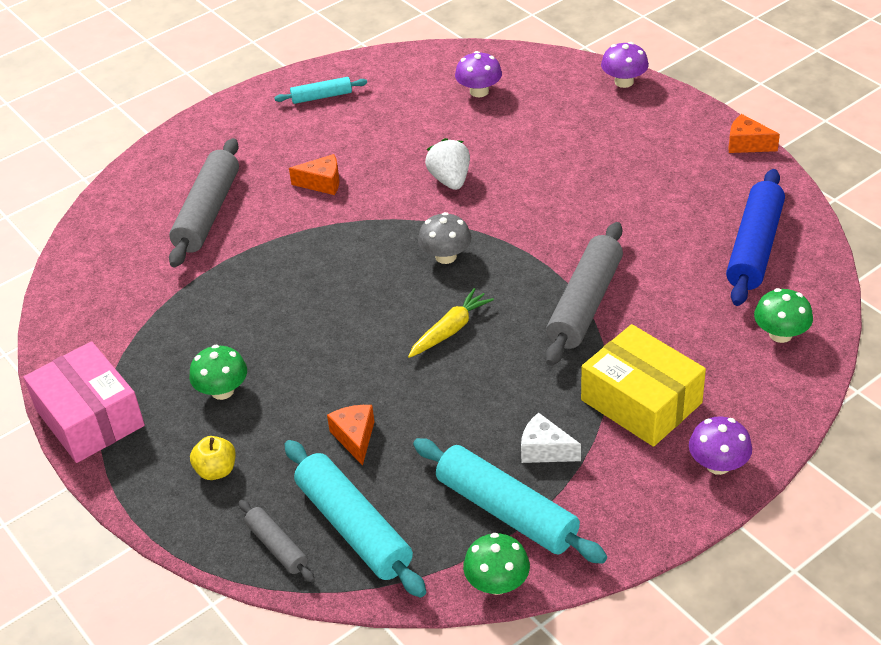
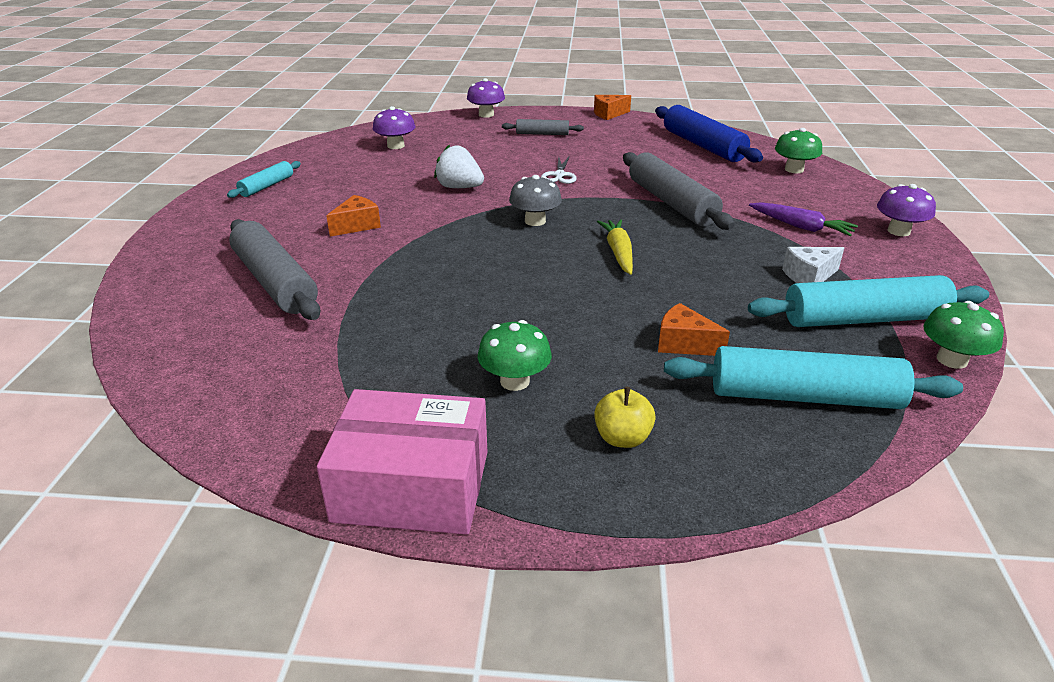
camera: 50 degrees left, 10 degrees down
(277, 546) = (783, 453): grey rolling pin -> grey rolling pin (542, 134)
(551, 211) = (559, 175): none -> white scissors
(641, 401) = (801, 227): yellow box -> purple carrot

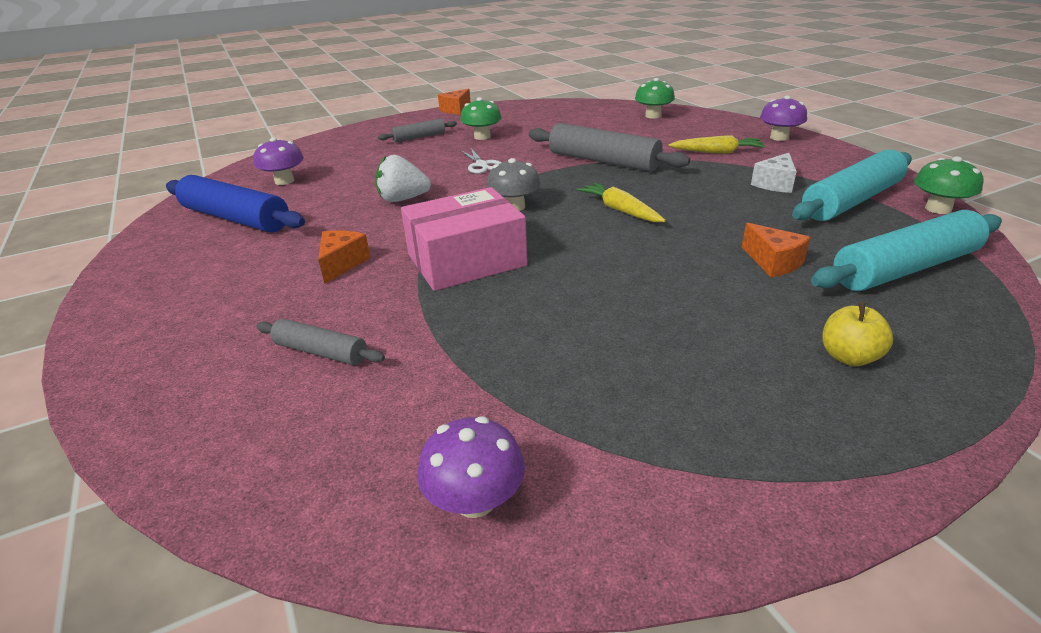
camera: 30 degrees left, 0 degrees up
(267, 186) = (177, 258): turquoise rolling pin -> none
(275, 282) = (321, 352): grey rolling pin -> grey rolling pin, size x0.53
(412, 486) = (761, 495): pink box -> pink box (466, 260)
(486, 115) = (343, 134): purple mushroom -> purple mushroom (475, 500)
(514, 381) = (698, 348): green mushroom -> green mushroom (482, 137)
(684, 344) = (773, 262): orange cheese -> orange cheese turned 120 degrees counterclockwise
(703, 146) = (564, 115): blue rolling pin -> blue rolling pin (236, 218)
(801, 227) = (717, 152): purple carrot -> yellow carrot

